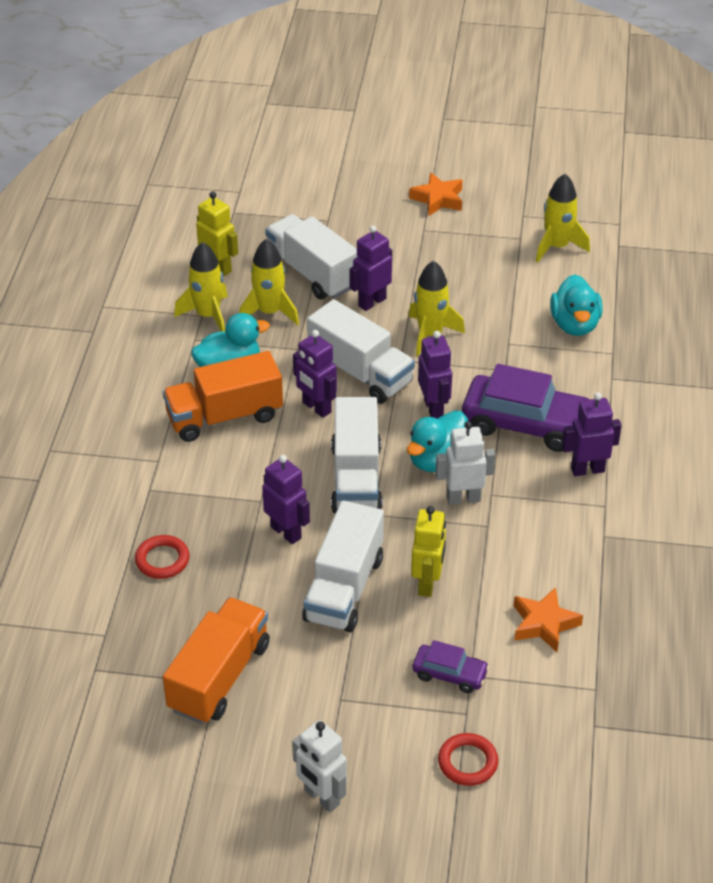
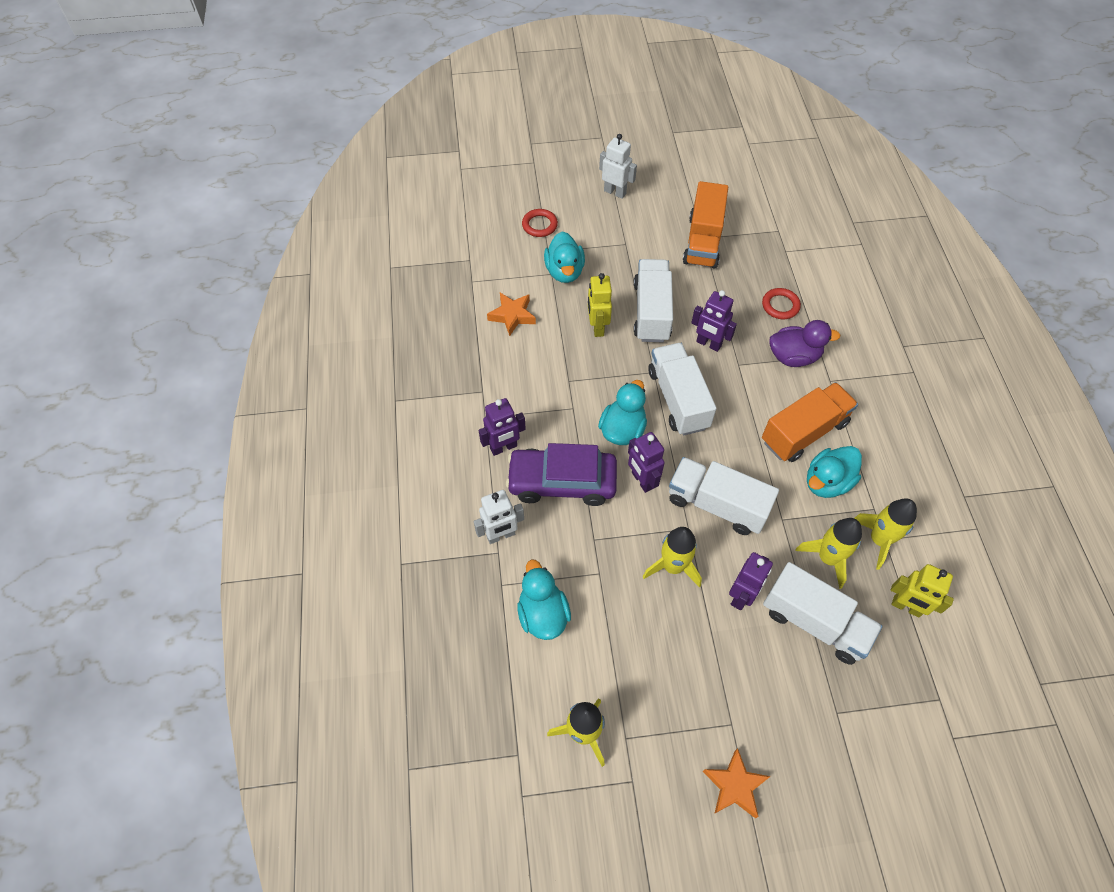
camera: 165 degrees right, 15 degrees up
(185, 495) = (793, 357): none -> purple duck
(316, 407) = (737, 458): purple robot -> none
(450, 674) = (564, 271): purple car -> turquoise duck
(463, 498) = (592, 399): white robot -> white robot (501, 535)

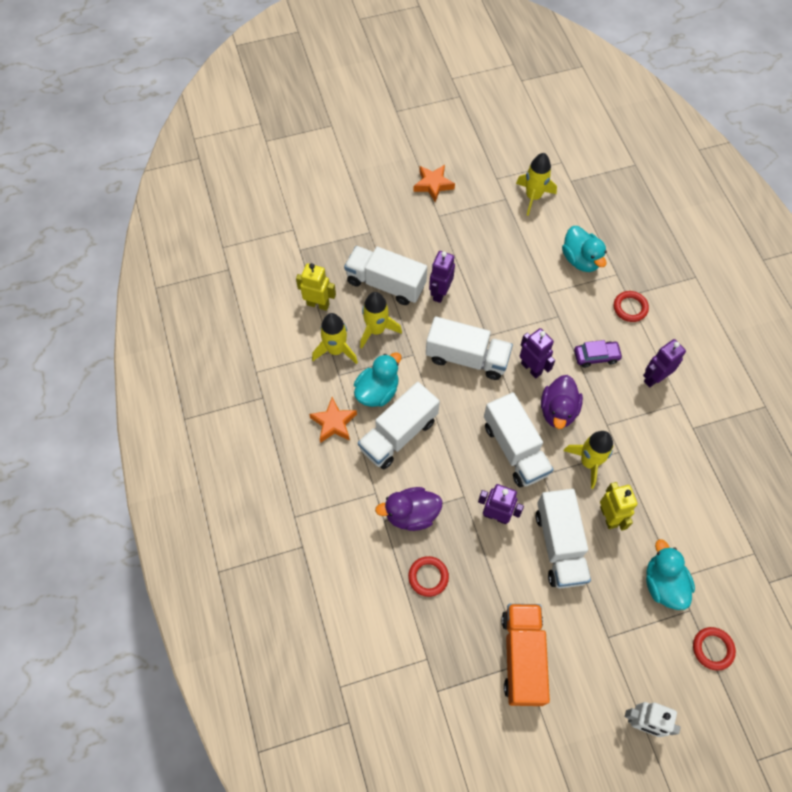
camera: 170 degrees right, 5 degrees up
(501, 535) = (630, 308): white robot -> red ring
(512, 316) = (697, 516): orange star -> orange star (334, 423)
(562, 482) = (596, 356): purple car -> purple car, size x0.51
(622, 430) = (558, 411): turquoise duck -> purple duck
(673, 566) = (494, 305): yellow rocket -> yellow rocket (588, 462)
(804, 432) = (398, 434): orange truck -> white truck

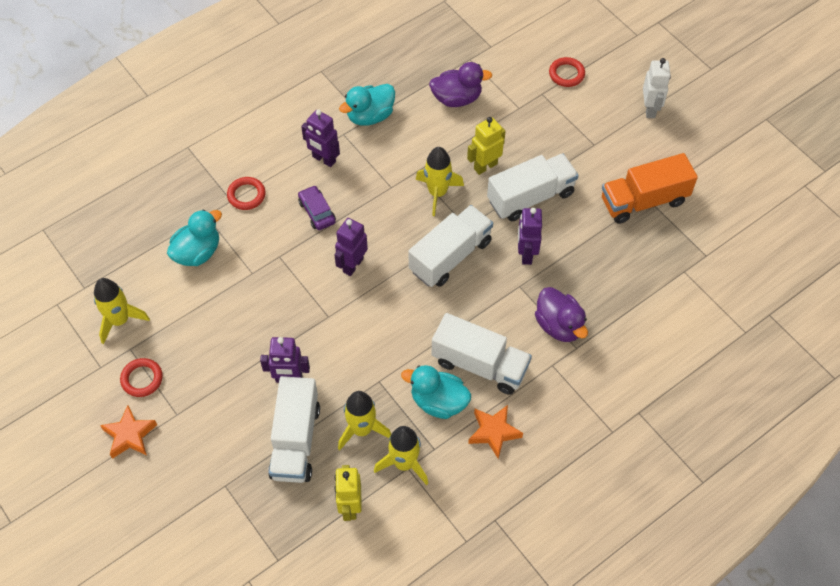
camera: 110 degrees left, 5 degrees down
(428, 577) = (612, 292): red ring -> red ring (142, 379)
(467, 358) = (363, 327): white truck -> none
(558, 411) = (393, 230): purple duck -> purple duck (457, 98)
(663, 584) = (528, 115): turquoise duck -> turquoise duck (370, 116)

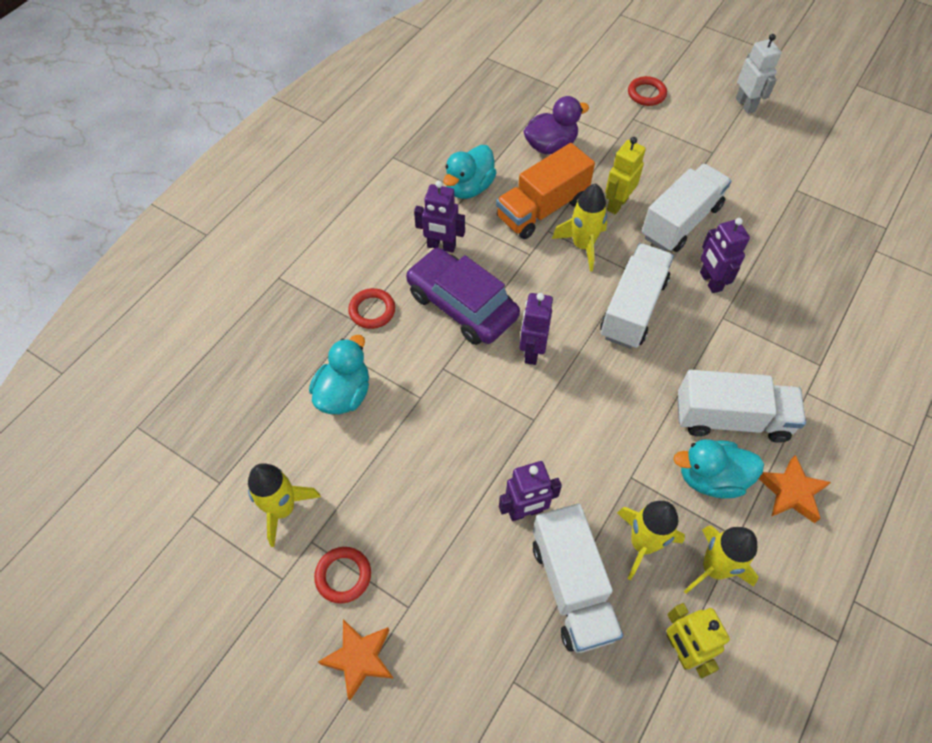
camera: 20 degrees left, 0 degrees up
(317, 212) = (462, 305): purple car -> purple car, size x1.97
(559, 325) = (788, 346): purple duck -> none
(643, 201) = (793, 192): orange truck -> orange truck (542, 209)

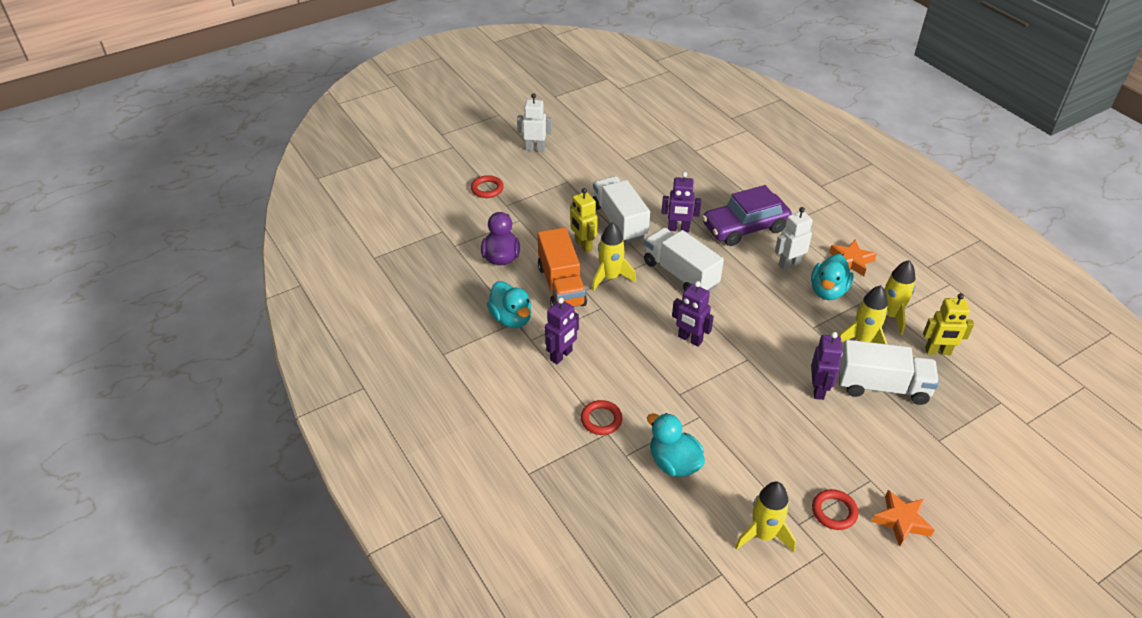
camera: 65 degrees left, 15 degrees down
(462, 305) = (626, 363): purple car -> purple car (745, 227)
(731, 418) = (789, 264): white truck -> white robot

